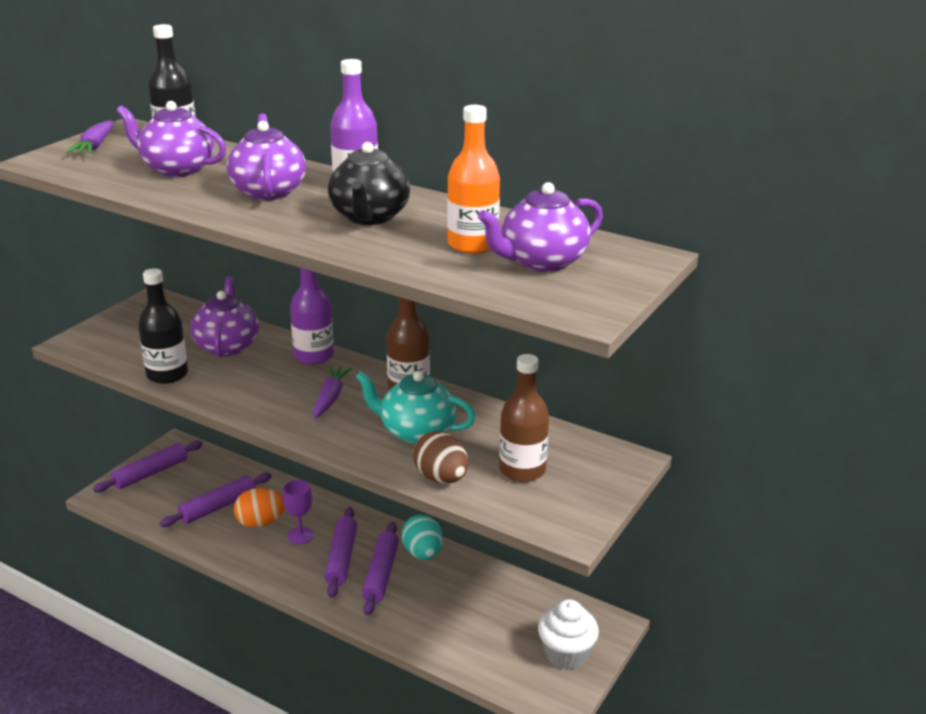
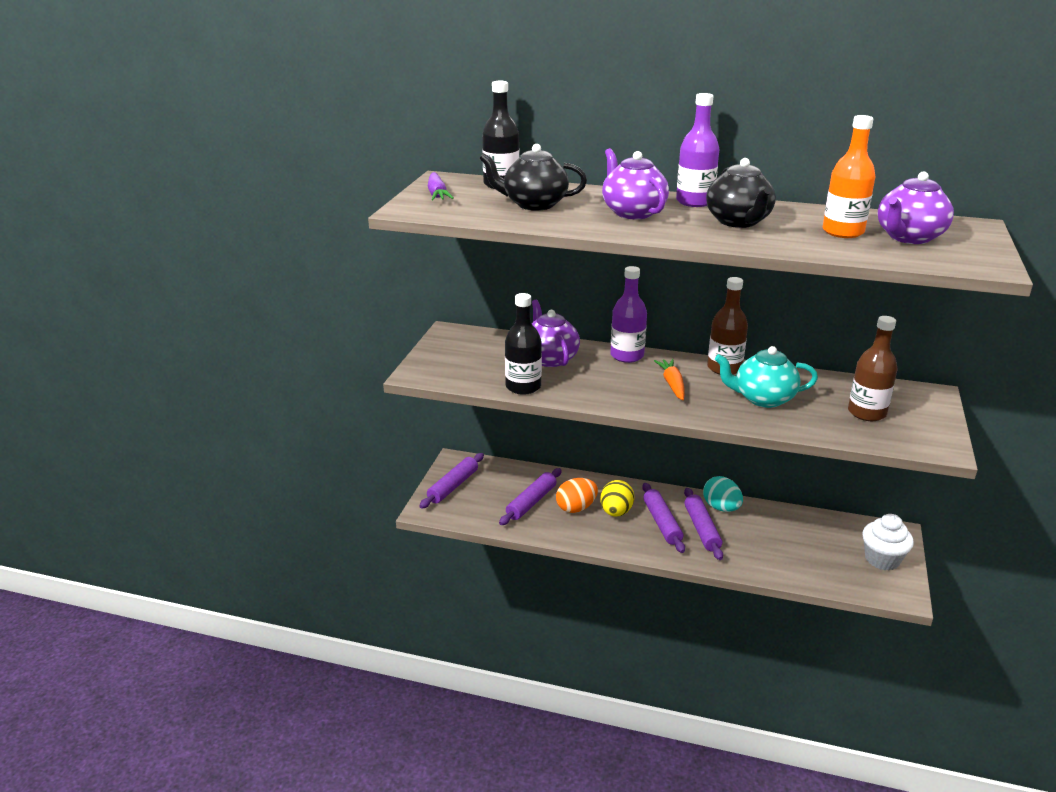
camera: 15 degrees left, 0 degrees up
(177, 169) = (534, 204): purple teapot -> black teapot
(300, 535) = (616, 512): purple goblet -> yellow egg
(330, 398) = (672, 385): purple carrot -> orange carrot
(441, 478) = (815, 428): brown egg -> none

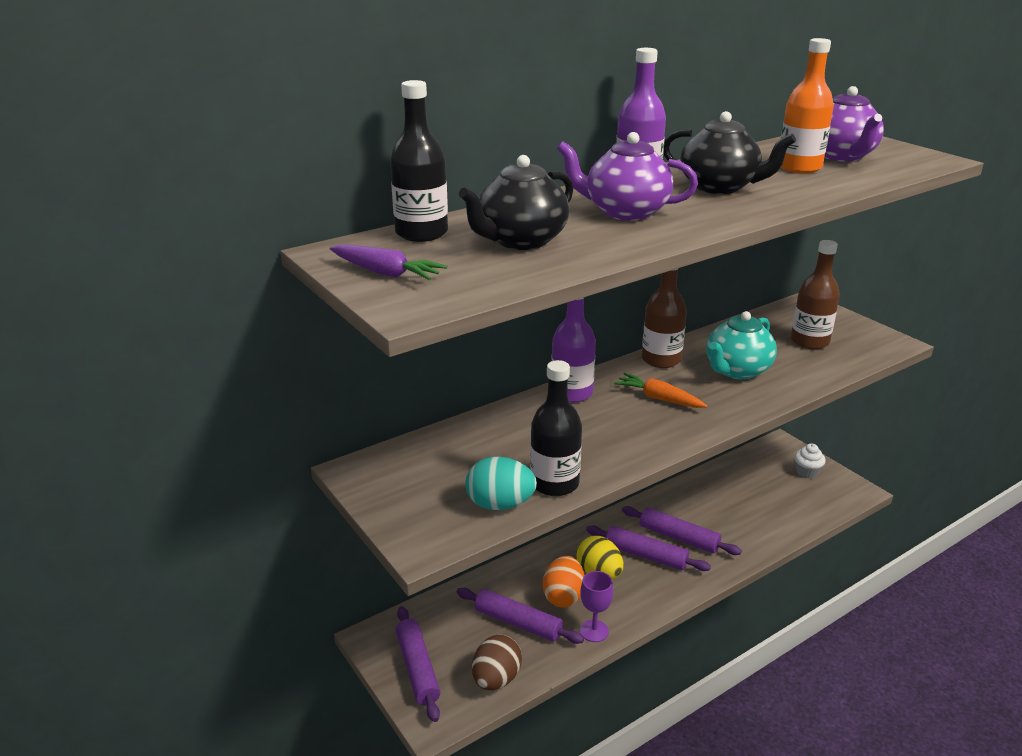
camera: 50 degrees left, 0 degrees up
(479, 516) = (496, 679): none -> brown egg
(531, 502) = (518, 623): purple rolling pin -> purple rolling pin turned 45 degrees counterclockwise
(550, 358) = (515, 437): purple teapot -> none
(563, 533) = (594, 631): none -> purple goblet
(721, 508) = (660, 508): turquoise egg -> turquoise egg (500, 504)
(882, 559) = (807, 472): white cupcake -> white cupcake, size x0.63

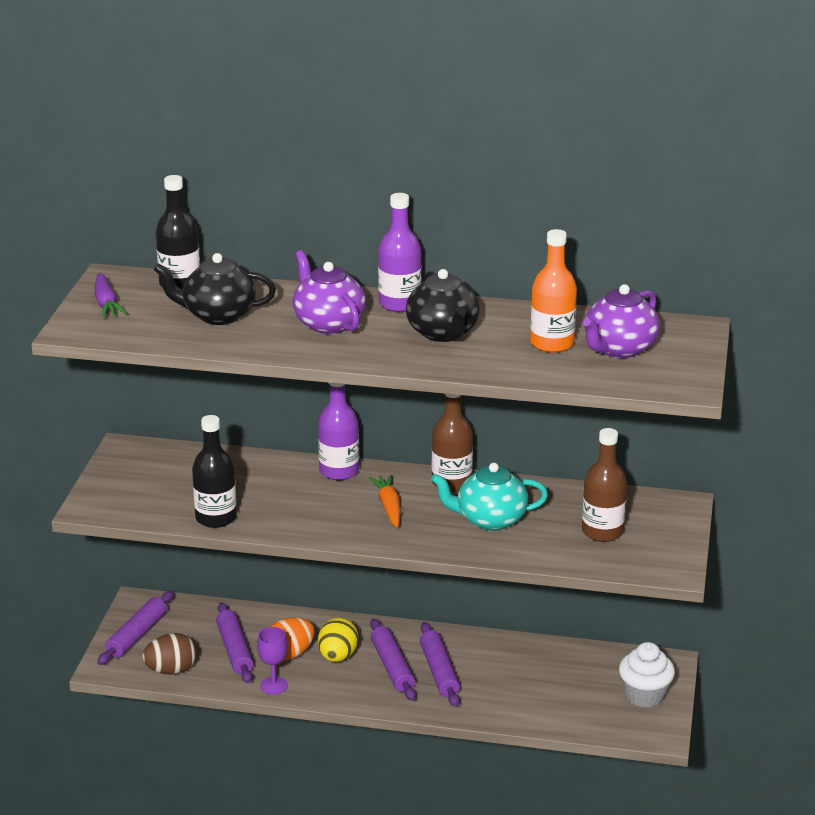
camera: 45 degrees right, 0 degrees up
(500, 504) = (165, 511): turquoise egg -> none
(807, 472) = (644, 695): white cupcake -> white cupcake, size x1.58

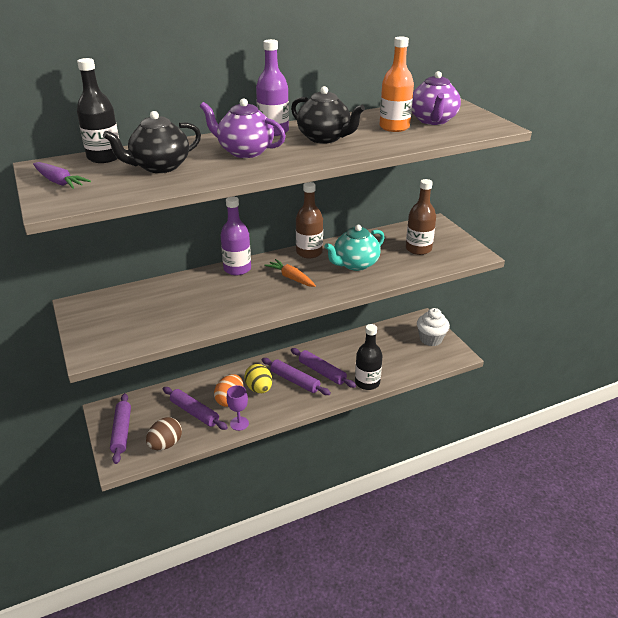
camera: 35 degrees left, 5 degrees up
(216, 518) = (191, 325): black bottle -> black bottle (367, 382)

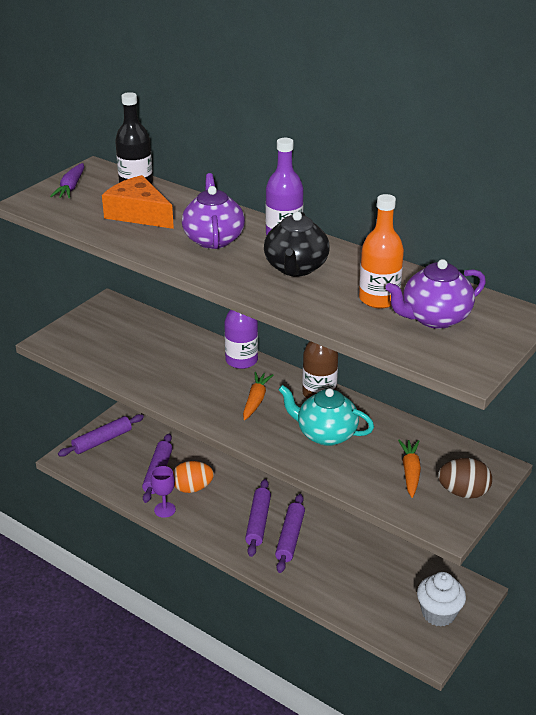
camera: 60 degrees right, 0 degrees up
(159, 167) = (138, 214): black teapot -> orange cheese
(166, 444) = (105, 475): brown egg -> brown egg (463, 492)
(259, 389) = (225, 501): yellow egg -> none
(367, 382) = (302, 583): black bottle -> none
(418, 249) = (410, 472): brown bottle -> orange carrot

